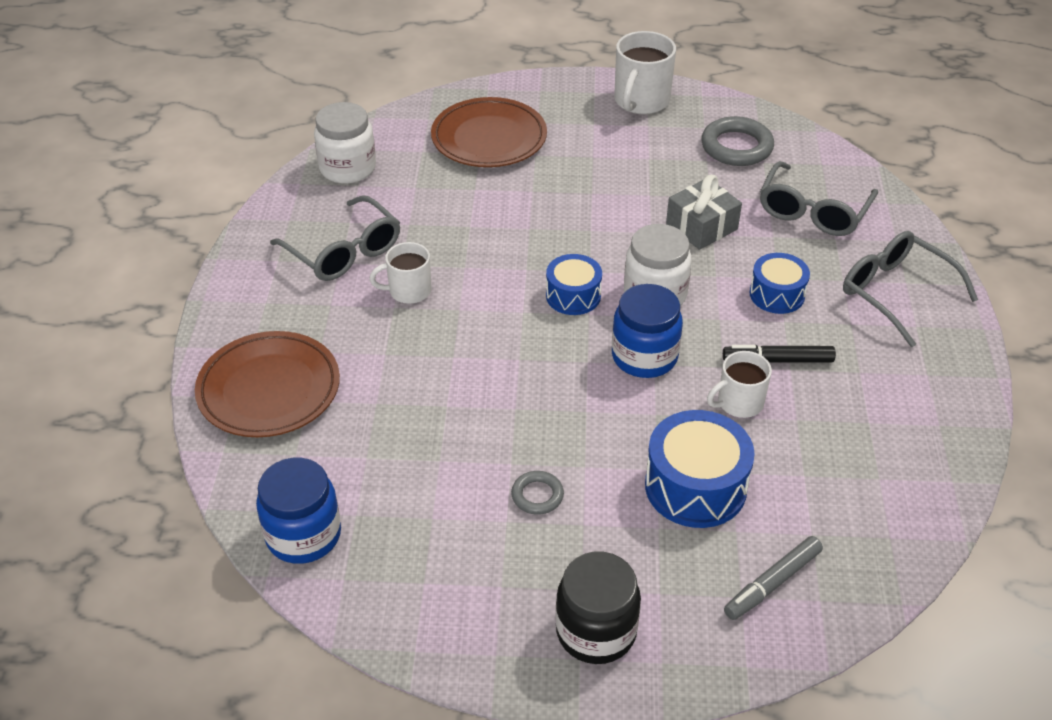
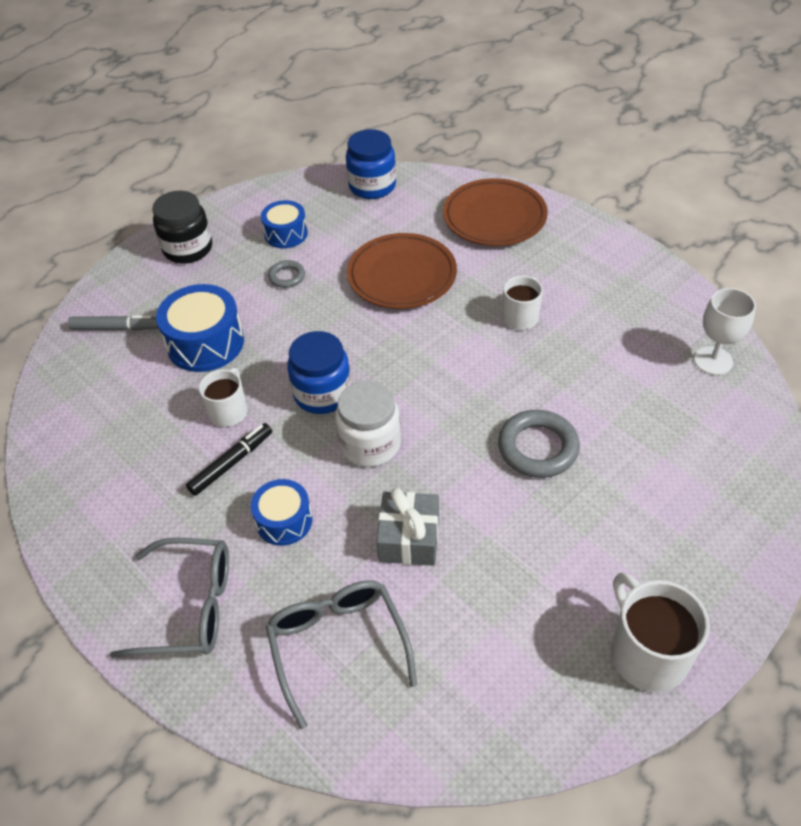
camera: 135 degrees right, 5 degrees up
(344, 252) = (599, 307): grey glasses -> none
(347, 168) = (713, 361): white jar -> white goblet
(489, 138) = (682, 477): brown plate -> brown plate (402, 276)
(573, 296) = (421, 397): blue drum -> blue drum (286, 234)
(736, 147) = (490, 672): grey ring -> grey ring (538, 448)
(772, 583) = (116, 328): grey marker -> grey marker turned 90 degrees clockwise

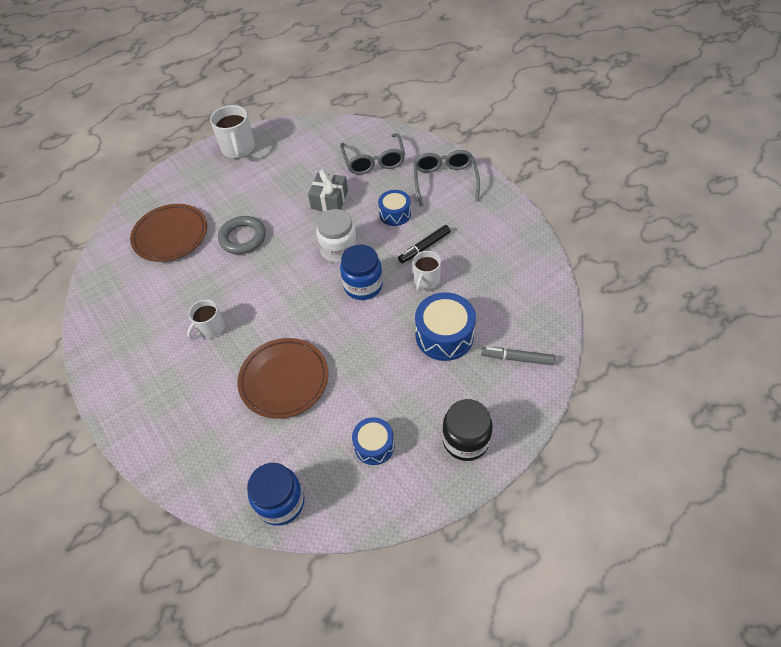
camera: 170 degrees left, 5 degrees up
(190, 607) = (445, 181): grey glasses -> grey glasses turned 75 degrees clockwise
(287, 276) = (378, 393): grey ring -> none
(494, 217) = (184, 437): brown plate -> brown plate (171, 235)
(713, 361) = (108, 279): white goblet -> none

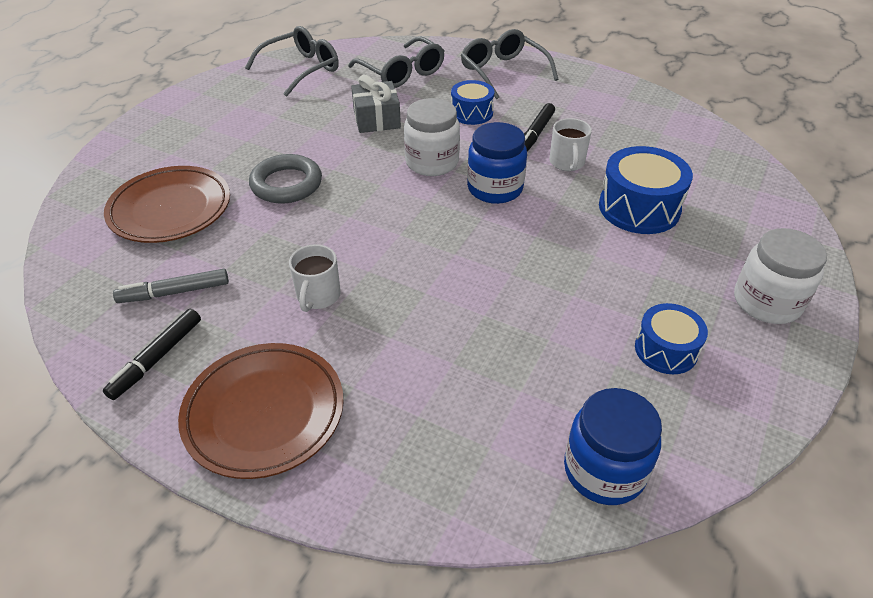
camera: 30 degrees left, 10 degrees down
(112, 337) = (157, 358): none -> black marker
(238, 149) = (207, 98): white mug -> none
(284, 380) = (478, 319): brown plate -> brown plate (264, 413)
(311, 138) = (301, 69): none -> grey glasses
(465, 440) = (766, 302): black jar -> white jar
(517, 358) = (739, 204): grey marker -> grey marker (174, 292)

